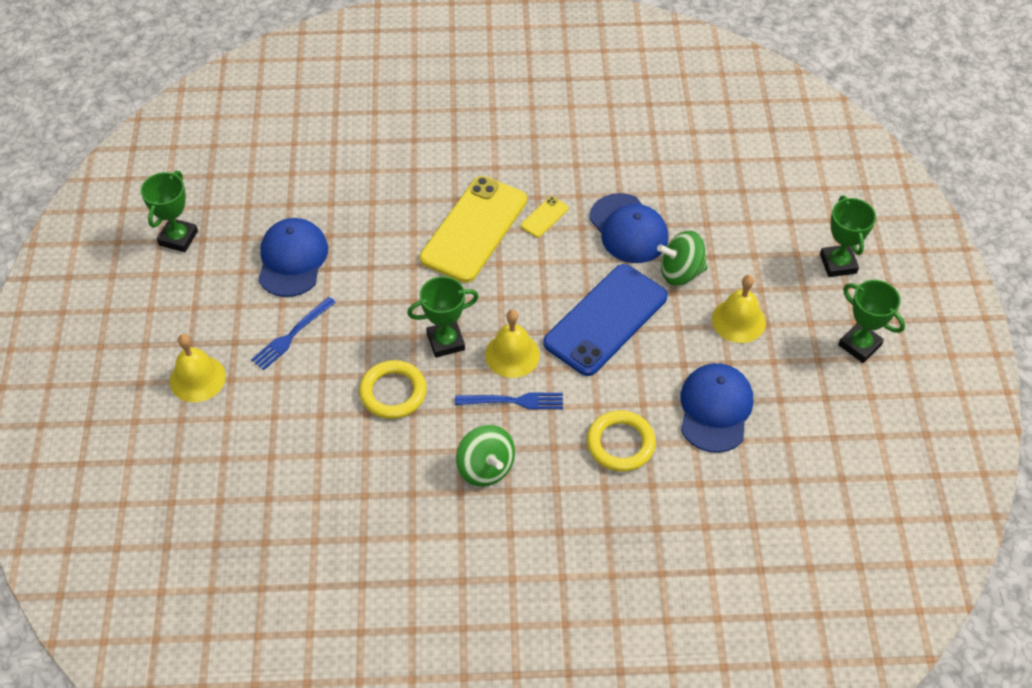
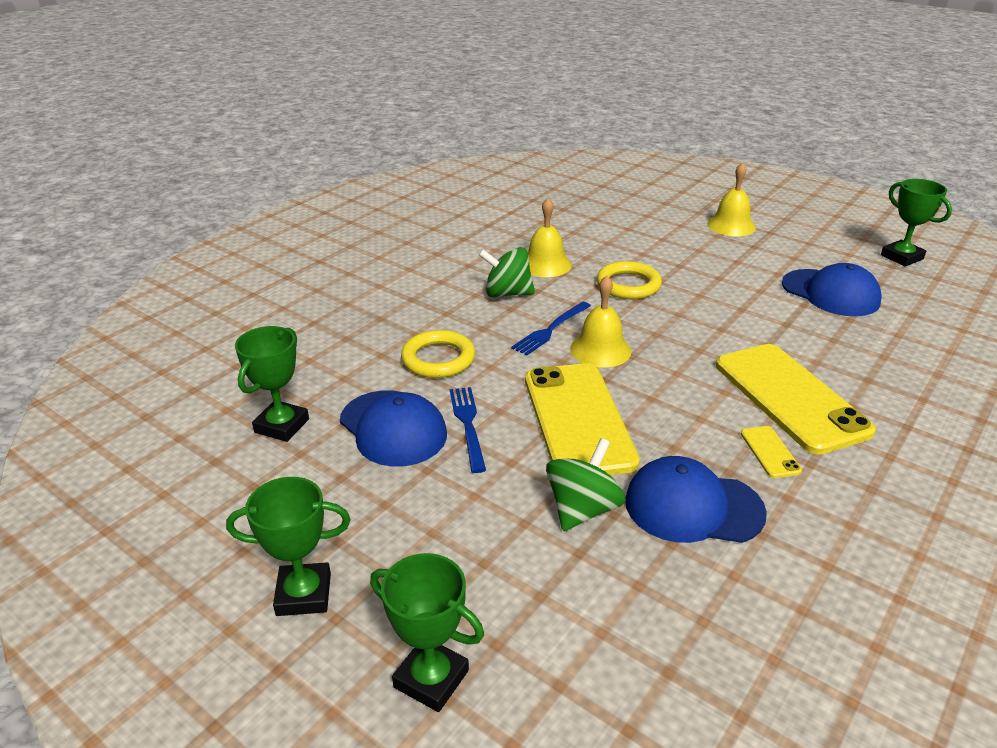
camera: 130 degrees right, 20 degrees down
(291, 335) = (737, 267): blue fork -> blue fork (468, 424)
(445, 342) = (654, 325): green trophy -> green trophy (282, 426)
(606, 320) = (577, 419): blue phone -> yellow phone
(738, 320) = (465, 512): yellow bell -> yellow bell (545, 264)

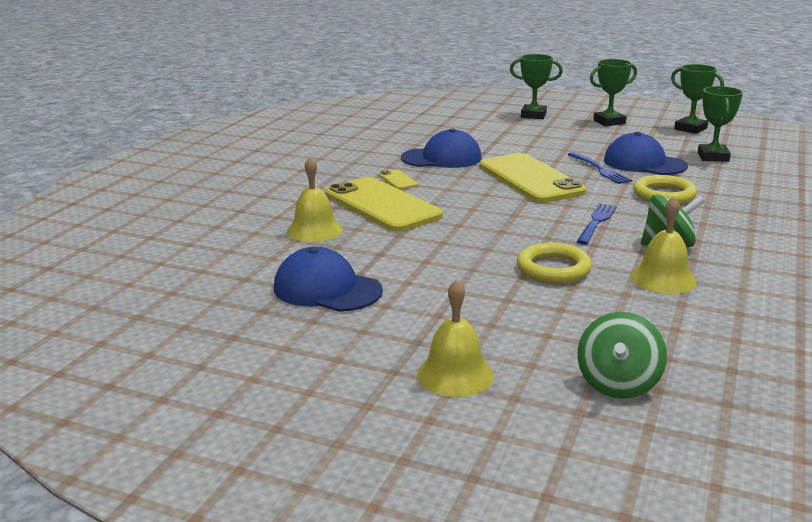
camera: 165 degrees right, 10 degrees down
(582, 509) = (502, 151): green spinning top -> green spinning top (618, 384)
(600, 350) = (542, 214): yellow bell -> yellow bell (314, 230)
(901, 257) = (211, 352): green trophy -> green trophy (690, 129)

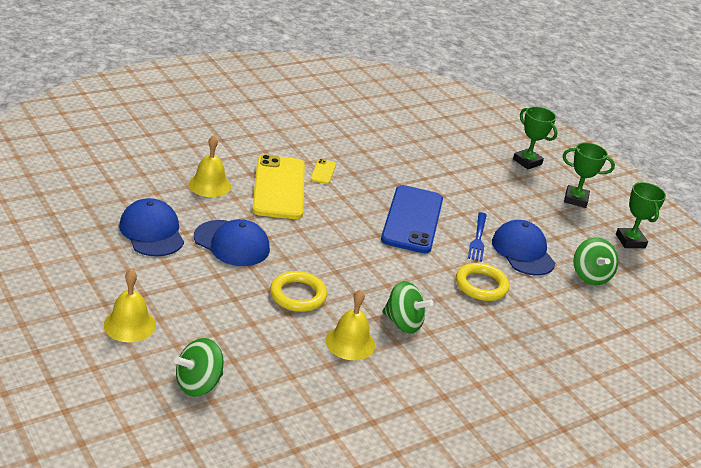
camera: 30 degrees right, 10 degrees up
(442, 158) = (385, 168): blue cap -> blue cap (232, 243)
(530, 179) = (412, 219): yellow phone -> blue phone
(596, 222) = (390, 279): blue fork -> none
(713, 157) = (590, 276): green trophy -> green spinning top

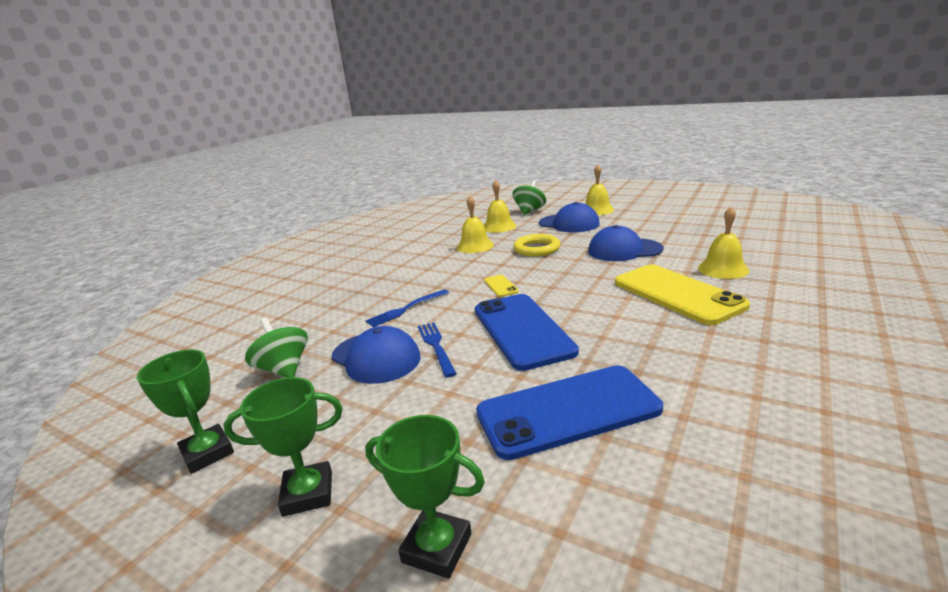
camera: 160 degrees right, 10 degrees down
(152, 232) = (679, 234): blue cap -> blue cap (569, 223)
(281, 368) = (499, 227): none -> yellow bell
(323, 172) = (676, 329): yellow phone -> yellow phone (501, 286)
(403, 323) = (450, 265): green spinning top -> none
(437, 171) = (568, 411): none -> blue phone
(481, 285) = (406, 309): yellow ring -> blue fork

